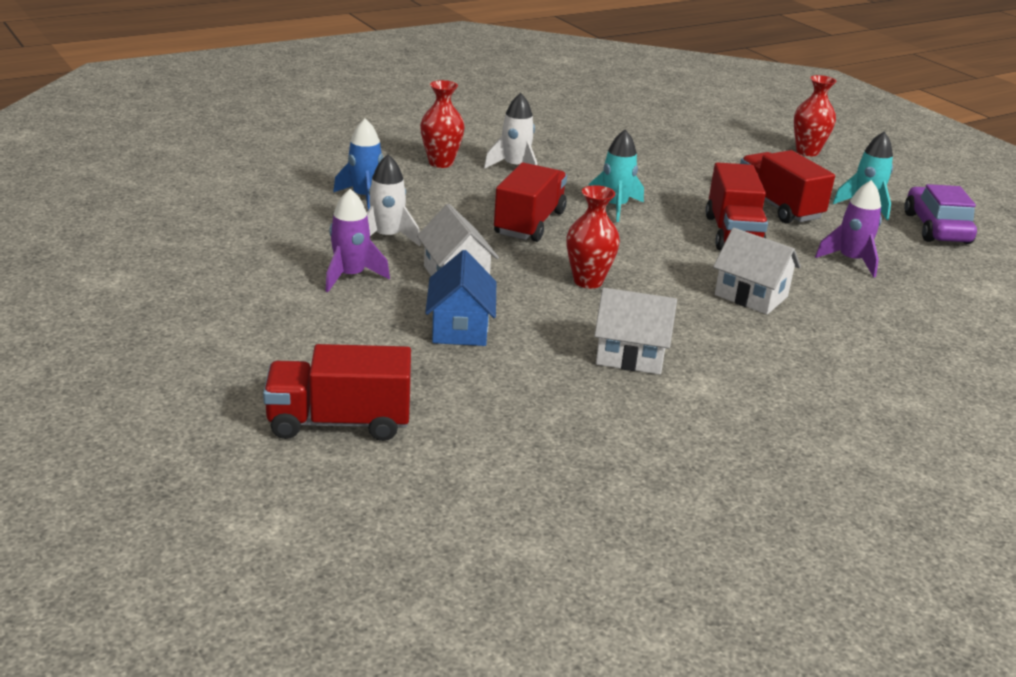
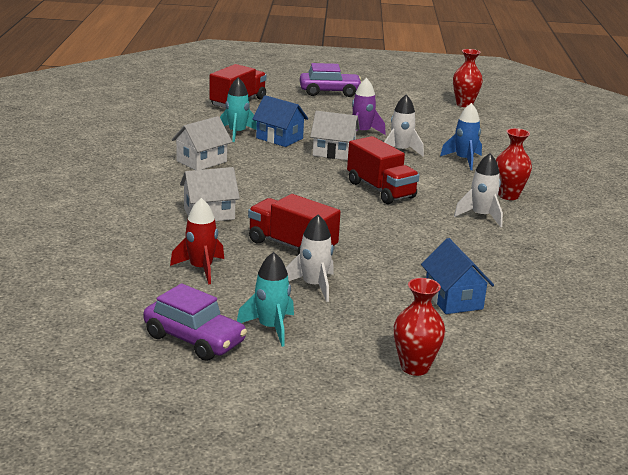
camera: 125 degrees right, 5 degrees down
(169, 353) = (329, 92): none -> purple car
(588, 281) = (287, 179): red vase -> red vase (464, 104)
(615, 207) = (378, 224): turquoise rocket -> turquoise rocket (237, 133)
(694, 154) = (453, 299): none -> blue house
(778, 206) = (313, 286): red truck -> white rocket
(851, 261) = (201, 269): purple rocket -> red rocket

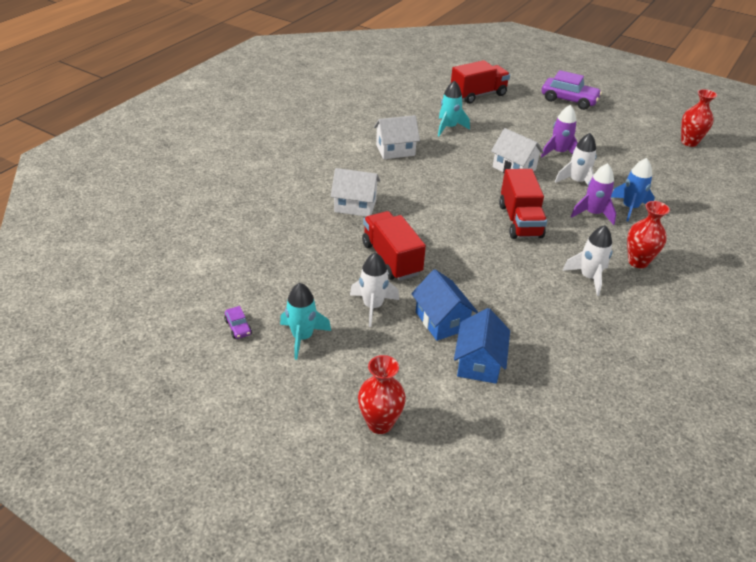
camera: 30 degrees right, 15 degrees up
(194, 339) = (238, 327): purple car -> purple car, size x0.46
(201, 269) = (302, 259): red rocket -> none
(279, 138) = (480, 141): blue house -> blue house (441, 321)
(438, 171) = (593, 213): none -> purple rocket

